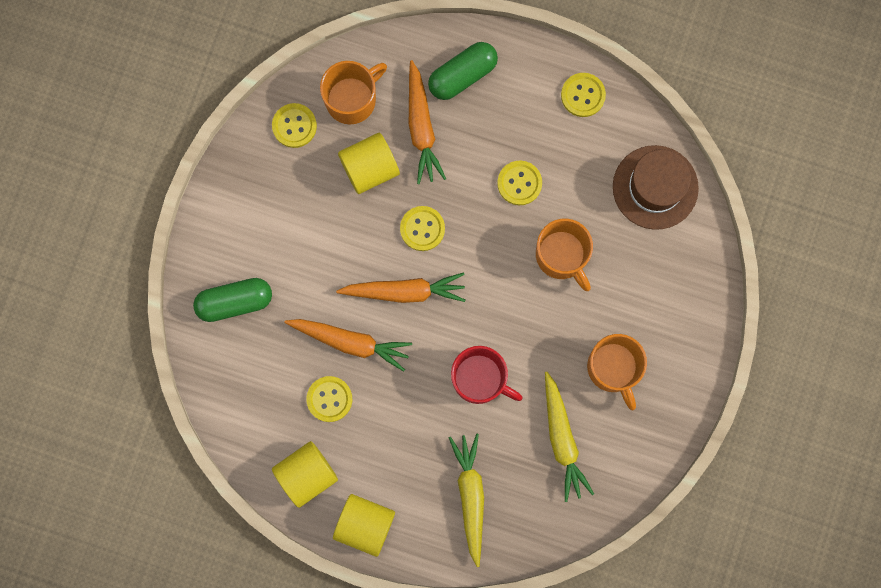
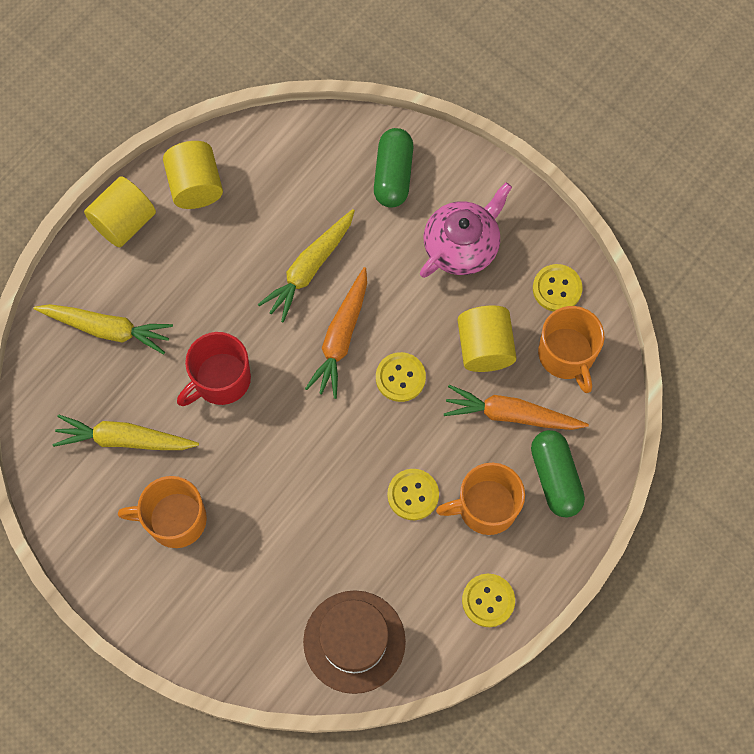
camera: 110 degrees right, 10 degrees down
(282, 219) = (462, 245): none -> pink teapot
(329, 399) = (260, 230): yellow button -> none
(350, 342) = (309, 268): orange carrot -> yellow carrot
(562, 256) = (316, 510): orange mug -> orange mug (485, 507)

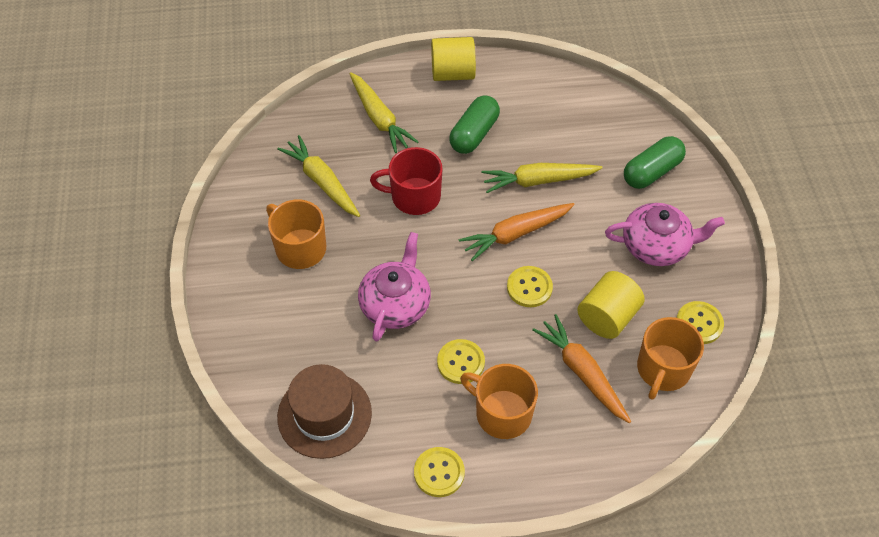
camera: 45 degrees right, 15 degrees down
(196, 186) = (517, 86): yellow cylinder -> none
(309, 493) = (395, 304): none -> pink teapot
(555, 478) = (571, 438): green capsule -> green capsule (474, 134)

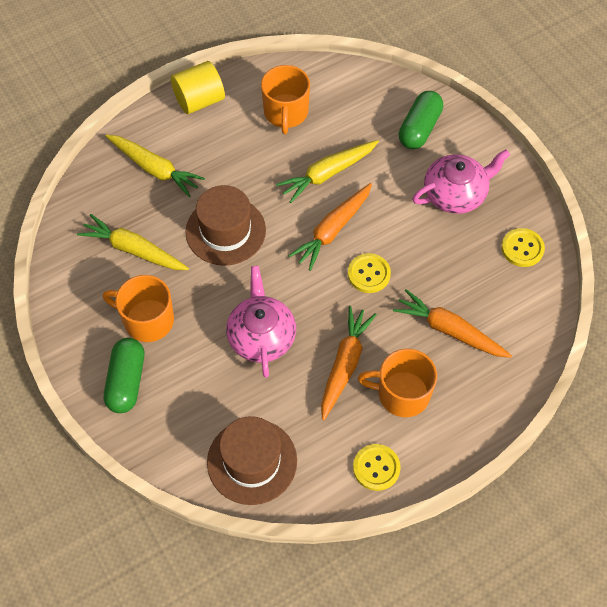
camera: 25 degrees left, 5 degrees up
(414, 196) = (225, 231): red mug -> brown hat
(460, 362) = (345, 364): yellow button -> orange carrot
(474, 134) = (248, 151): green capsule -> green capsule (126, 381)
(607, 317) = (446, 273): yellow cylinder -> none
(663, 369) = (513, 300): orange mug -> orange mug (286, 113)

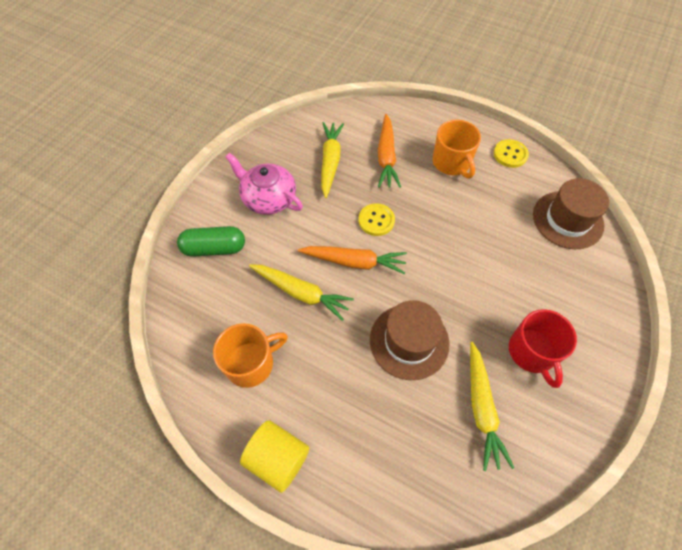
camera: 120 degrees left, 0 degrees up
(126, 381) = (590, 334): green capsule -> none
(147, 320) = (532, 352): orange mug -> red mug
(155, 169) = (386, 449): yellow carrot -> yellow carrot (330, 162)
(261, 336) = (478, 262): pink teapot -> none
(345, 364) = (457, 201): orange carrot -> none
(522, 248) = (293, 143): yellow button -> none

